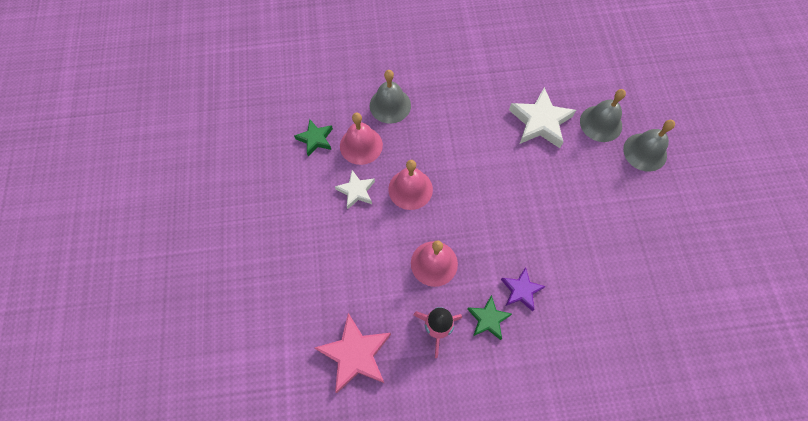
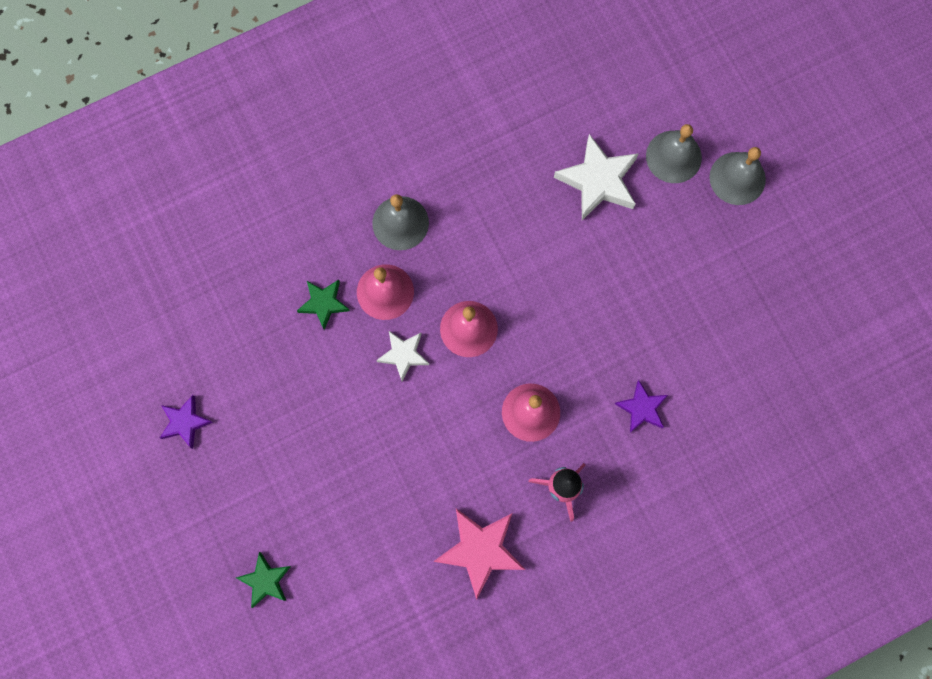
camera: 20 degrees left, 10 degrees up
(185, 184) = (185, 422): none -> purple star
(488, 319) = (615, 455): green star -> green star (265, 580)

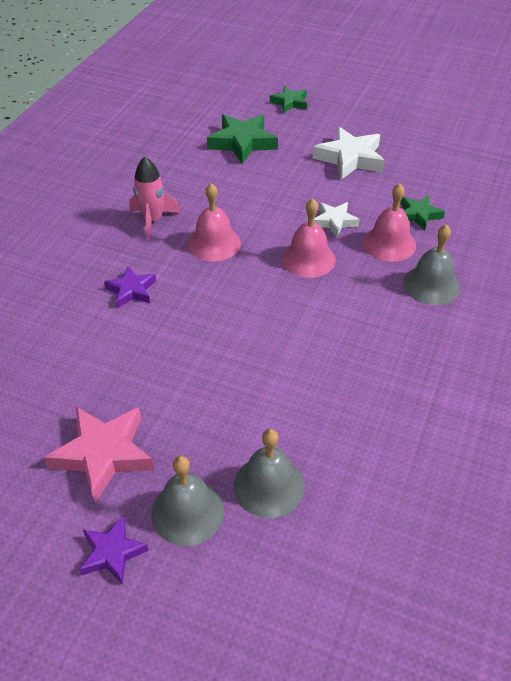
camera: 140 degrees right, 30 degrees down
(185, 422) = (417, 128): purple star -> purple star (112, 553)
(380, 545) = (242, 143): none -> green star
(480, 550) = (178, 170): pink star -> pink star (103, 454)
(598, 181) = (317, 415): white star -> white star (350, 158)

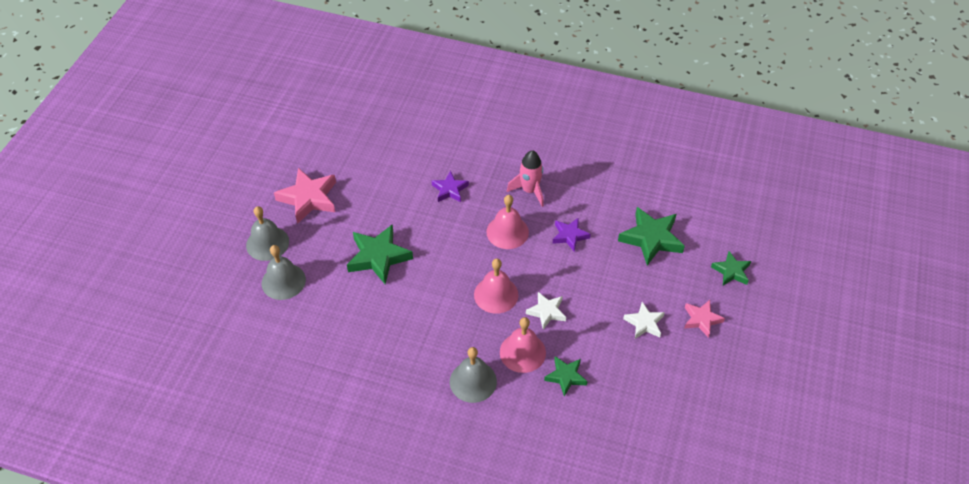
camera: 85 degrees right, 5 degrees up
(112, 553) = (244, 213): purple star -> purple star (569, 236)
(236, 367) = (378, 257): none -> green star
(346, 125) = (701, 320): none -> pink star
(350, 158) = (644, 323): white star -> white star, size x0.59

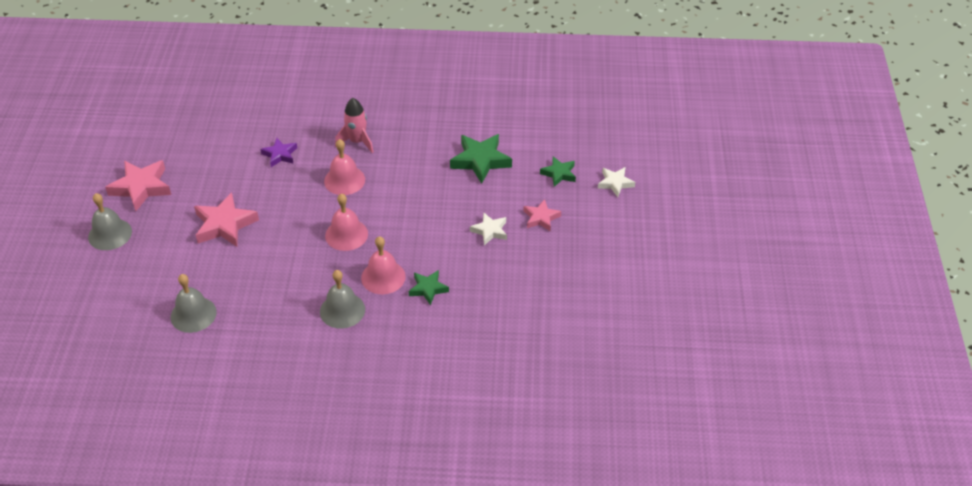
camera: 15 degrees left, 5 degrees down
(283, 281) = (135, 263): grey bell -> grey bell (193, 314)
(378, 257) = (224, 225): green star -> pink star
(546, 312) = (397, 239): white star -> white star (615, 183)
(569, 236) = (404, 172): purple star -> none

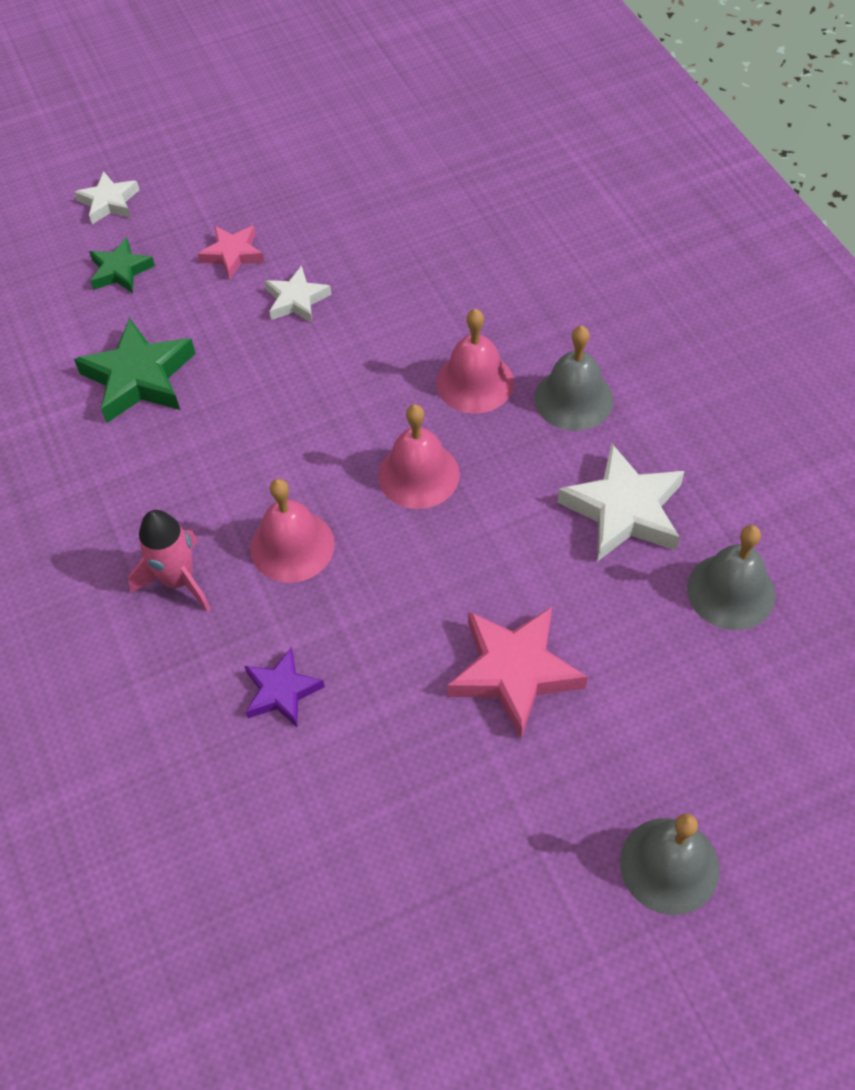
camera: 115 degrees left, 10 degrees up
(141, 187) = (517, 898): pink star -> none
(265, 298) = (624, 510): none -> white star
(428, 289) = (460, 319): green star -> none

